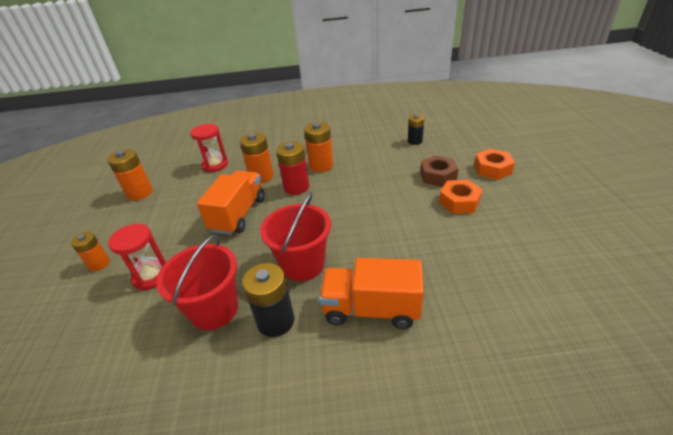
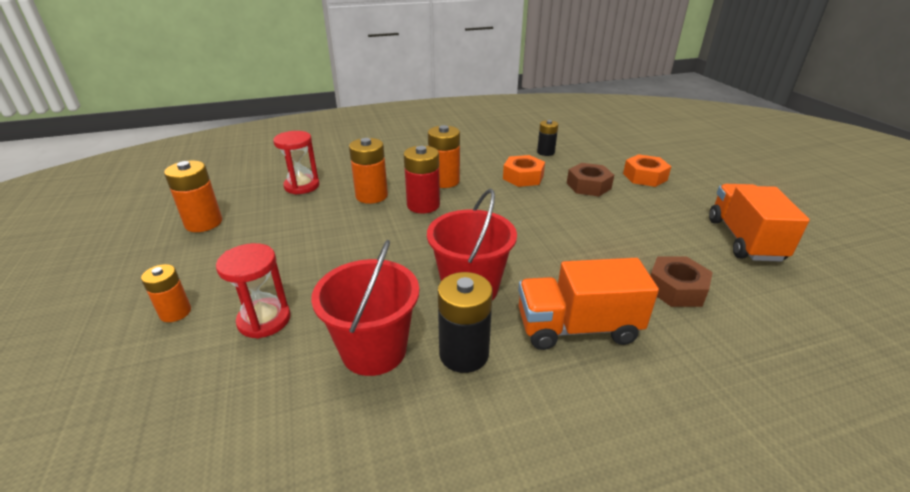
camera: 15 degrees left, 5 degrees down
(238, 214) = (359, 239): orange truck -> orange truck (744, 239)
(459, 202) = (624, 210): orange nut -> orange nut (523, 177)
(470, 282) = (676, 289): none -> brown nut

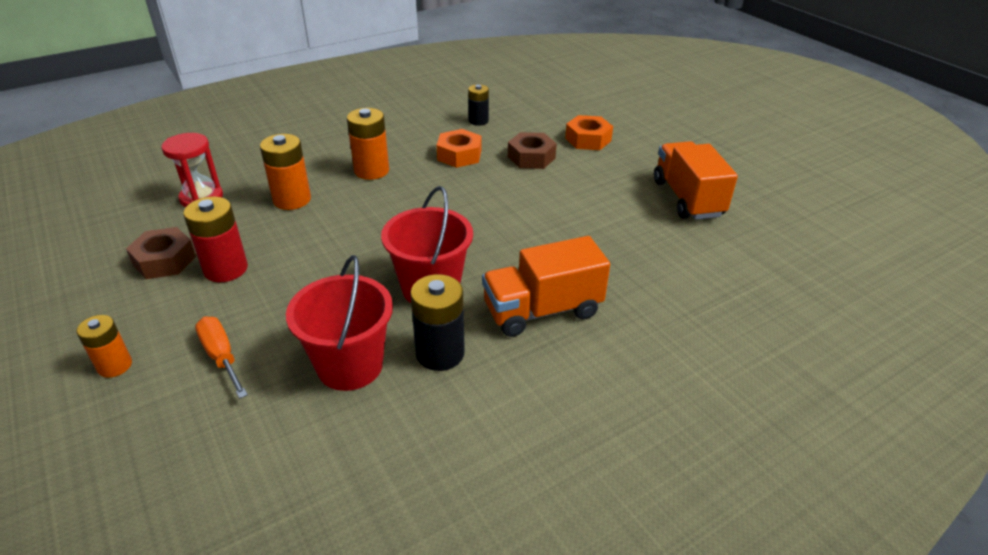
camera: 15 degrees left, 5 degrees up
(203, 223) = (97, 260): orange battery -> none
(264, 320) = (221, 356): red hourglass -> orange screwdriver
(423, 205) = (355, 203): red battery -> red battery (226, 269)
(676, 289) = (628, 258): brown nut -> brown nut (164, 260)

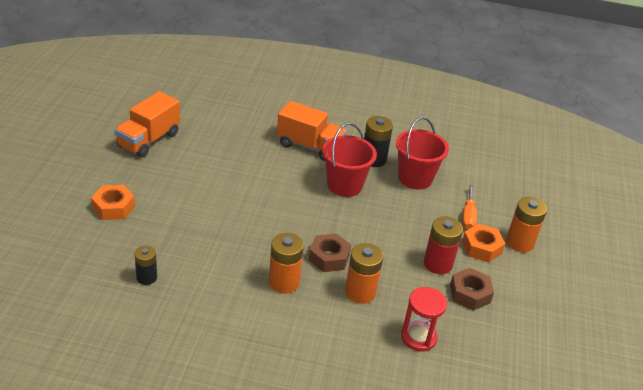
camera: 140 degrees left, 0 degrees up
(115, 366) = (519, 243): orange battery -> orange battery, size x1.55
(459, 155) = (211, 254): orange nut -> orange nut (481, 248)
(531, 157) = (172, 220): brown nut -> brown nut (329, 257)

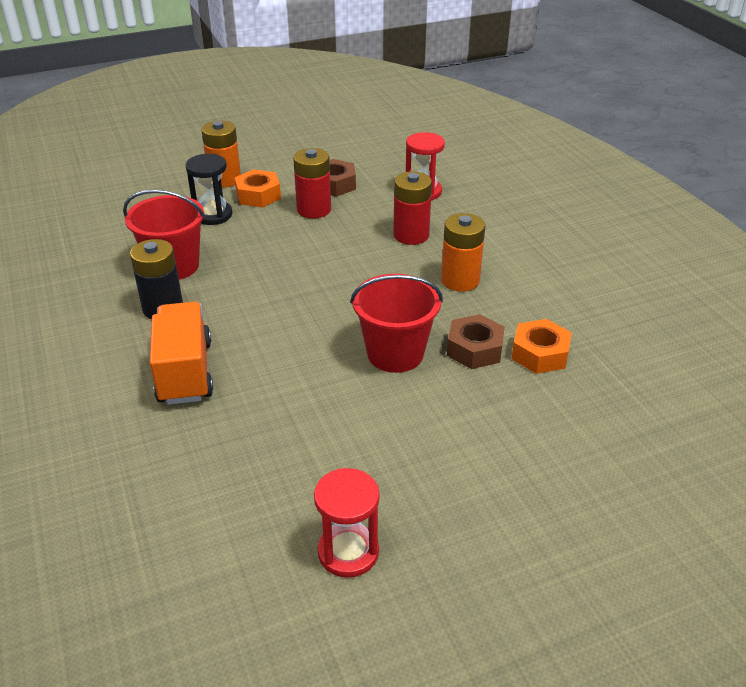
camera: 120 degrees left, 0 degrees up
(113, 207) = (532, 476): orange nut -> orange nut (539, 354)
(146, 277) = (586, 370): black battery -> none
(149, 140) = (348, 552): orange truck -> red hourglass
(329, 257) = (388, 269): brown nut -> brown nut (474, 349)
(344, 185) = (246, 308): red bucket -> red bucket (395, 354)
(360, 292) = (411, 235): orange battery -> red battery
(468, 216) = (213, 215): orange screwdriver -> black hourglass

